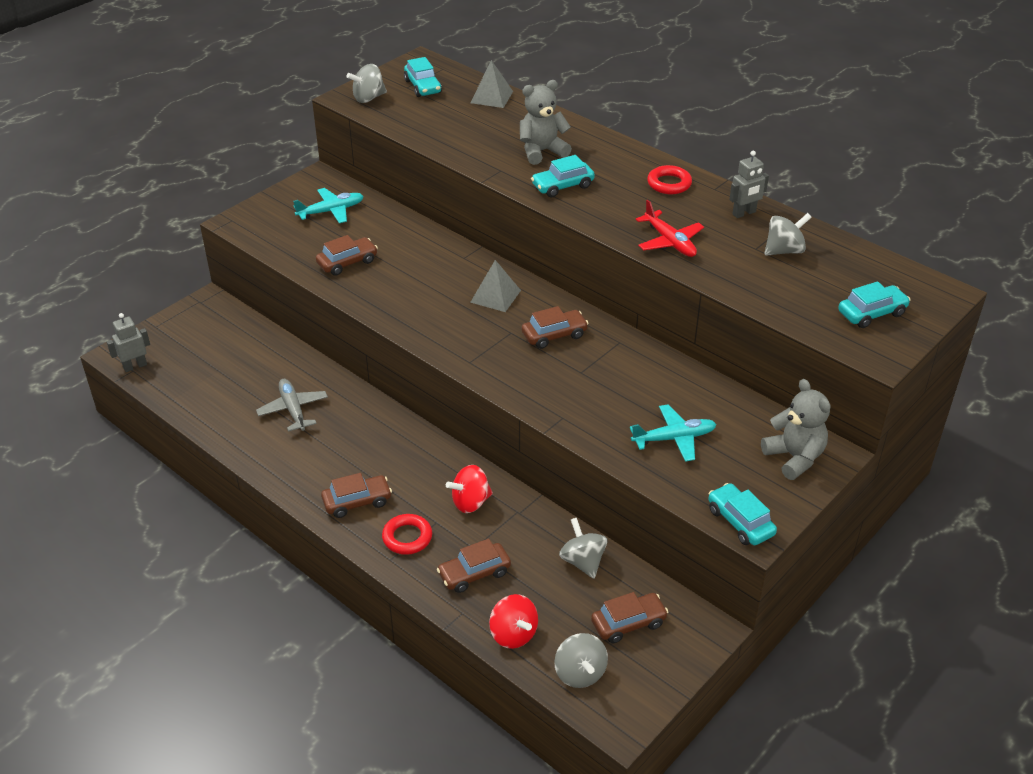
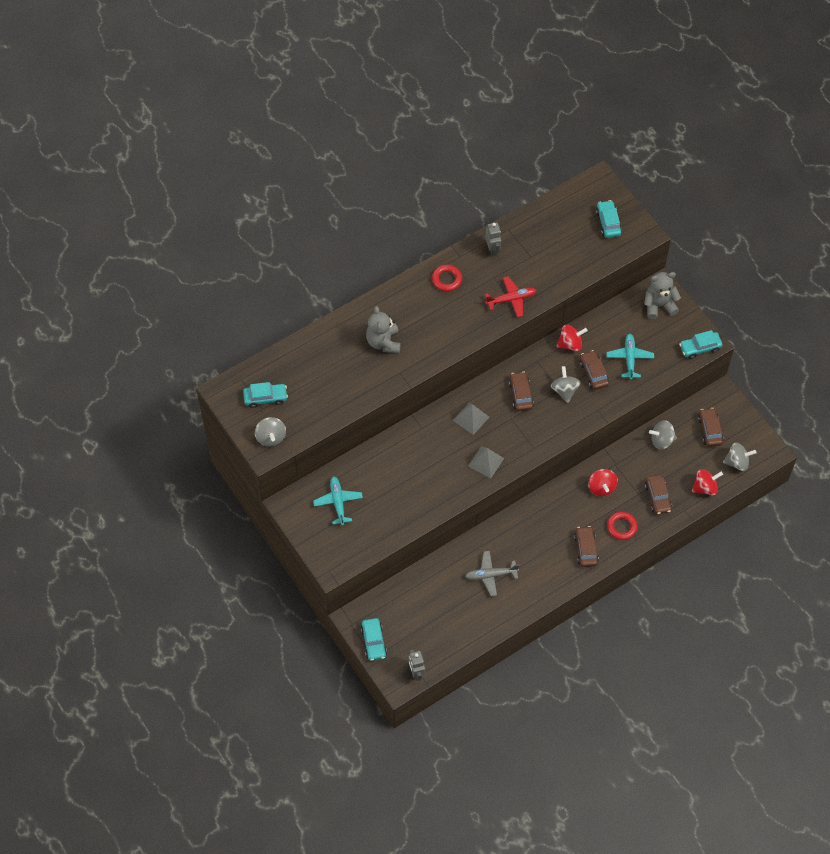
camera: 75 degrees left, 20 degrees up
(347, 262) = (406, 501): brown car -> brown car (593, 373)
(491, 97) = (297, 356): grey pyramid -> grey pyramid (486, 462)
(562, 186) = (431, 341): turquoise car -> turquoise car (374, 642)
(666, 370) = (570, 344): none -> red spinning top
(784, 250) = (537, 243): grey spinning top -> grey spinning top (564, 390)

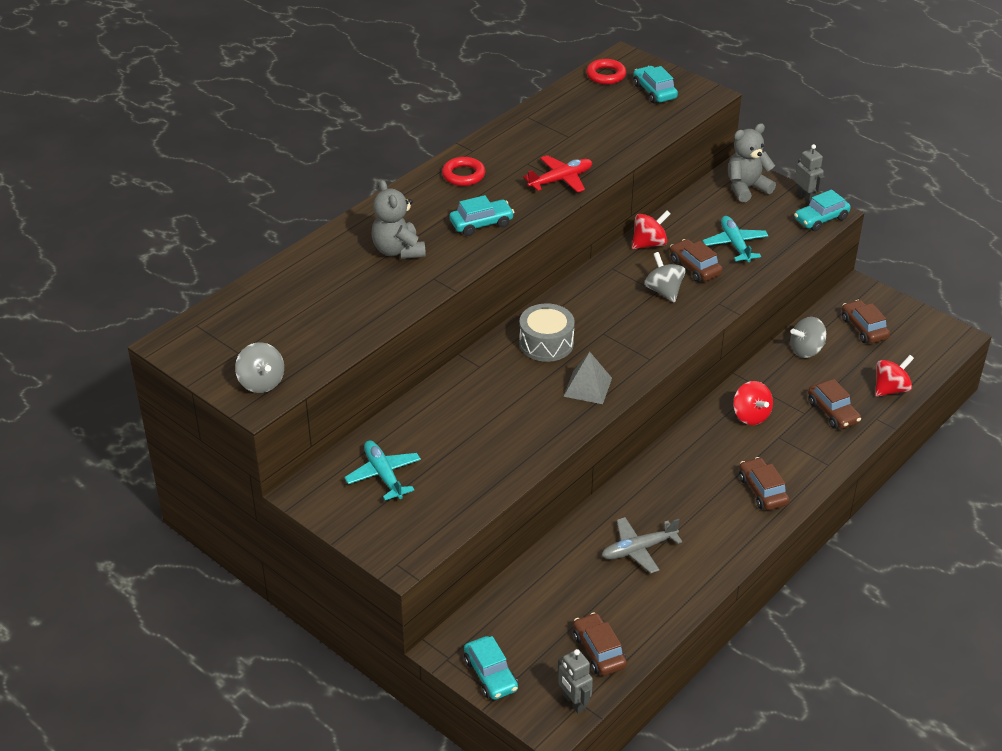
camera: 15 degrees left, 20 degrees down
(265, 397) = (240, 339): turquoise car -> turquoise car (481, 224)
(471, 418) = (546, 343): grey pyramid -> grey drum
(492, 249) = (514, 138): grey robot -> grey robot (805, 198)
(520, 395) = (605, 306): brown car -> brown car (599, 651)
(621, 527) = (800, 454): red ring -> red ring (606, 75)
(737, 462) = (918, 354): grey spinning top -> none

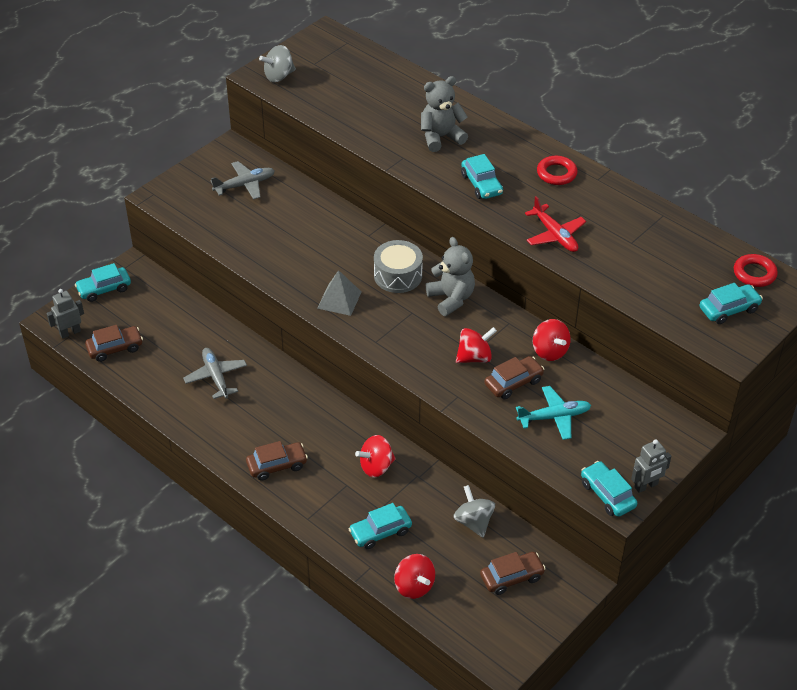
camera: 90 degrees right, 5 degrees up
(383, 475) = (244, 185): turquoise plane -> grey plane
(663, 291) = (474, 357): grey spinning top -> red spinning top
(746, 188) = (657, 436): grey teddy bear -> grey teddy bear (451, 298)
(833, 412) = (380, 532): brown car -> turquoise car

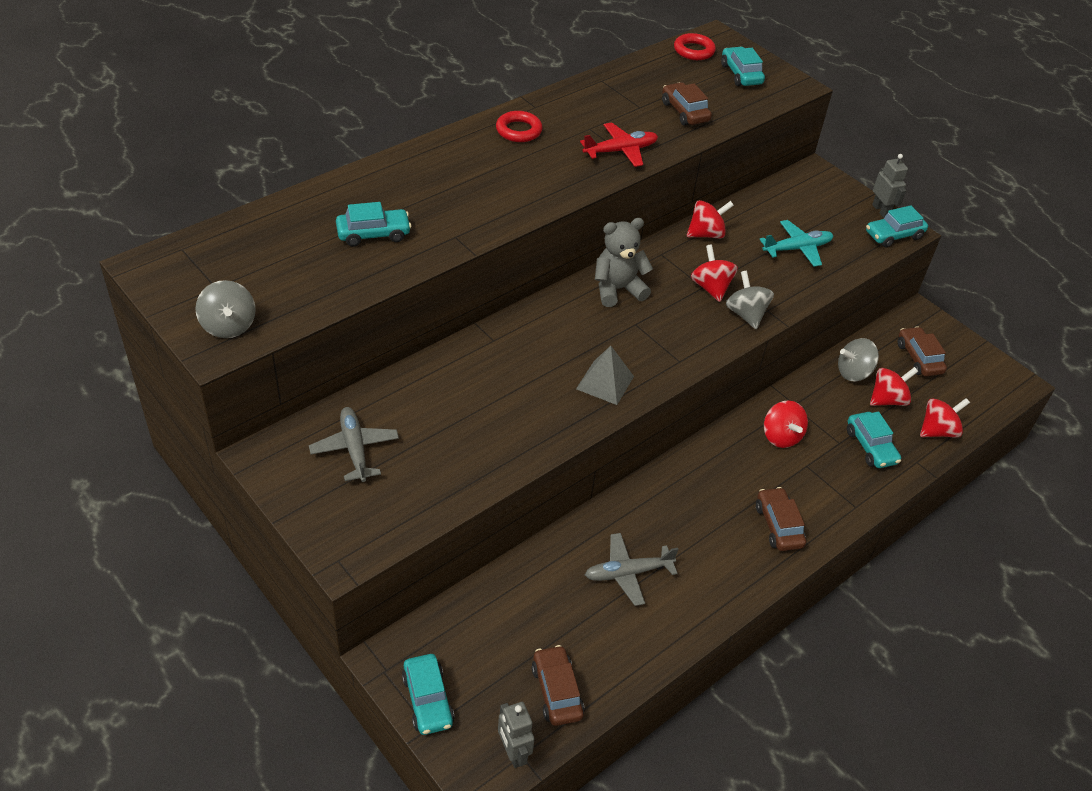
camera: 85 degrees left, 0 degrees up
(398, 275) = (571, 326): grey drum -> none
(441, 137) = (426, 200): grey teddy bear -> none
(444, 548) = (887, 400): none -> red spinning top
(447, 381) = (746, 314): none -> grey spinning top
(481, 184) = (523, 185): turquoise car -> turquoise car (373, 234)
(513, 383) = (749, 267): brown car -> brown car (684, 112)
(554, 417) = (797, 249): turquoise plane -> turquoise plane turned 75 degrees clockwise

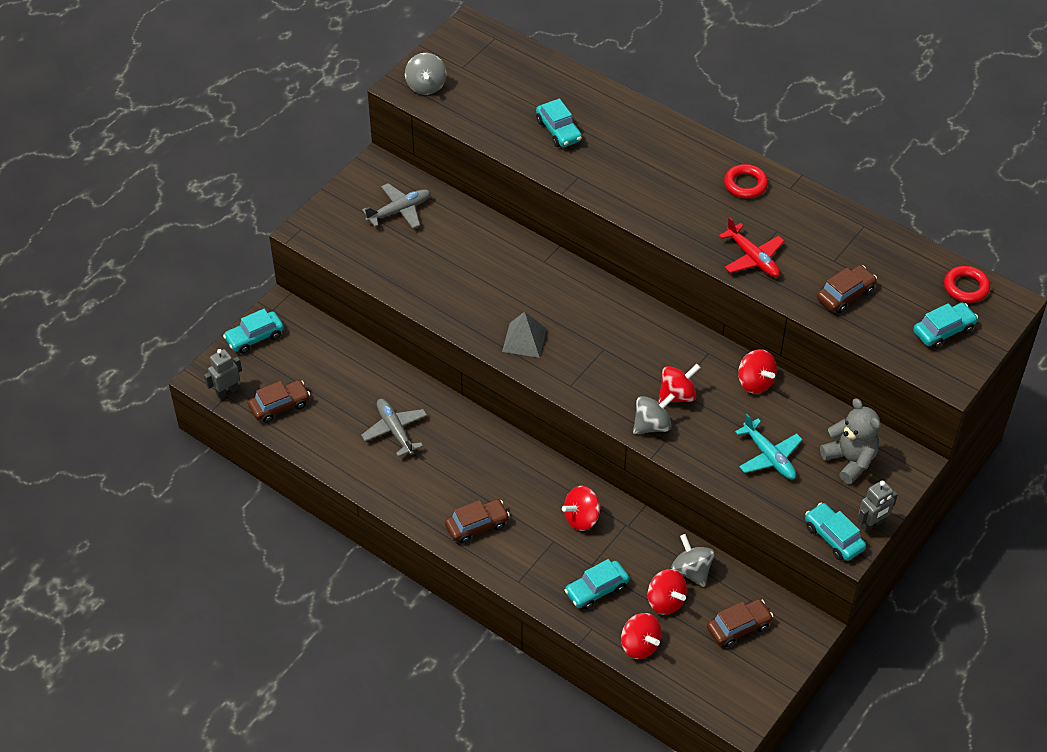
camera: 80 degrees right, 5 degrees up
(228, 326) = (426, 86): grey spinning top -> grey spinning top turned 60 degrees counterclockwise
(617, 289) = (643, 329): grey teddy bear -> grey teddy bear (850, 460)

